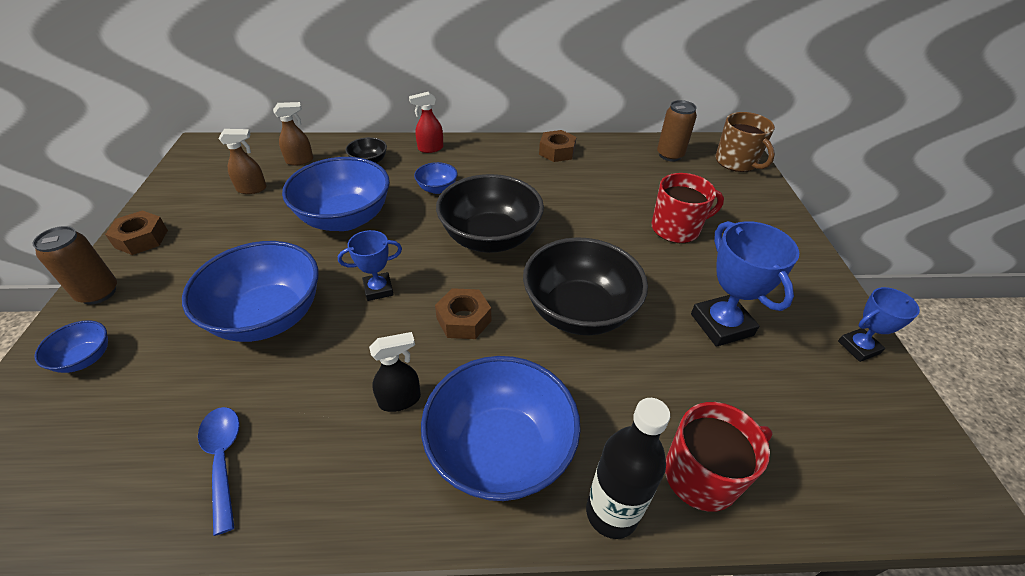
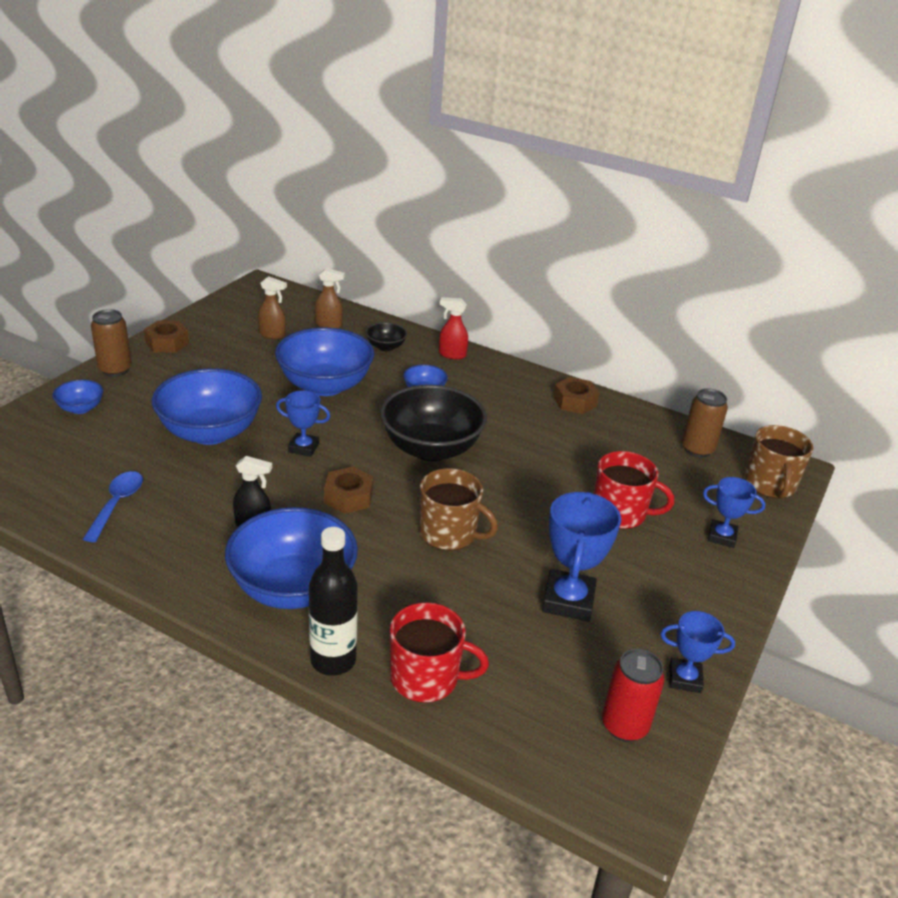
camera: 30 degrees right, 10 degrees down
(579, 311) = (449, 533): black bowl -> brown mug
(753, 215) = (722, 537): none -> blue trophy
(872, 418) = (624, 725): none -> red can

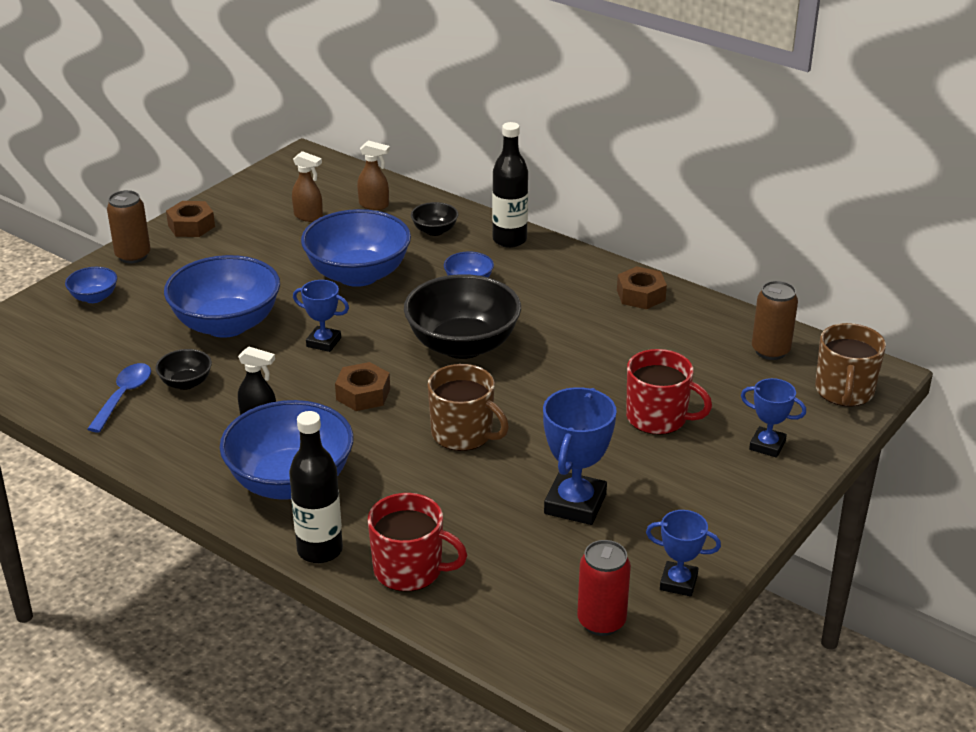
camera: 10 degrees right, 0 degrees up
(177, 489) = (186, 383): none -> black bowl
(452, 355) = (509, 240): red spray bottle -> black bottle

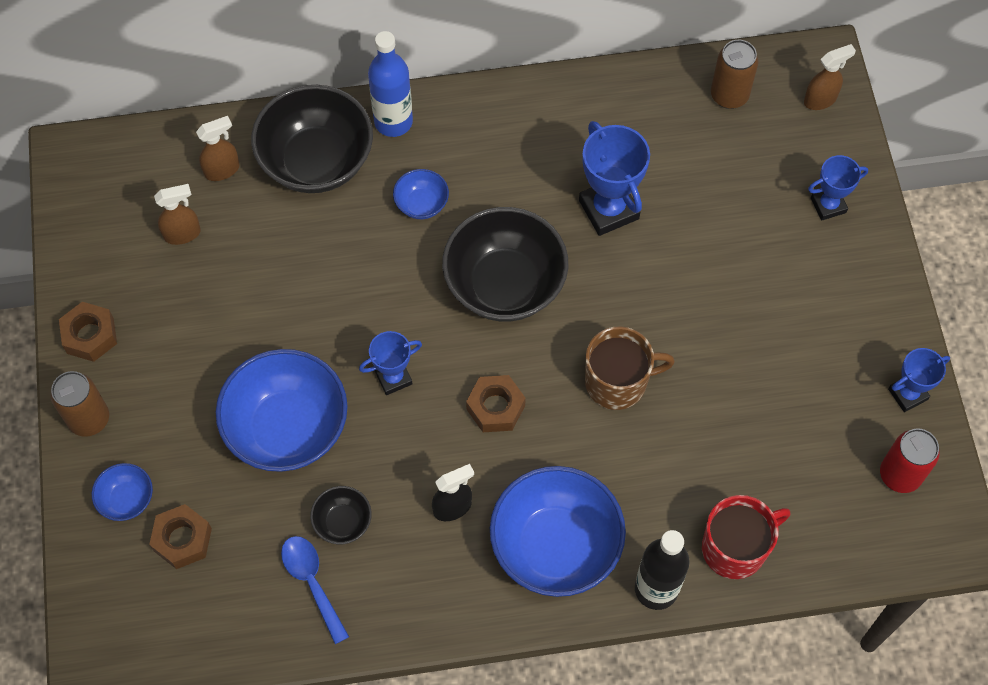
camera: 45 degrees left, 30 degrees up
(358, 275) = (320, 272): blue bowl -> none
(434, 231) = (317, 161): black bowl -> black bowl, size x2.17
(509, 240) = (393, 122): black bottle -> blue bottle
(575, 504) = (769, 382): blue trophy -> blue trophy (608, 209)
(641, 295) = (571, 107): brown nut -> brown nut (182, 540)
(658, 418) = (730, 241): red mug -> none
(844, 391) = (820, 100): brown mug -> brown spray bottle

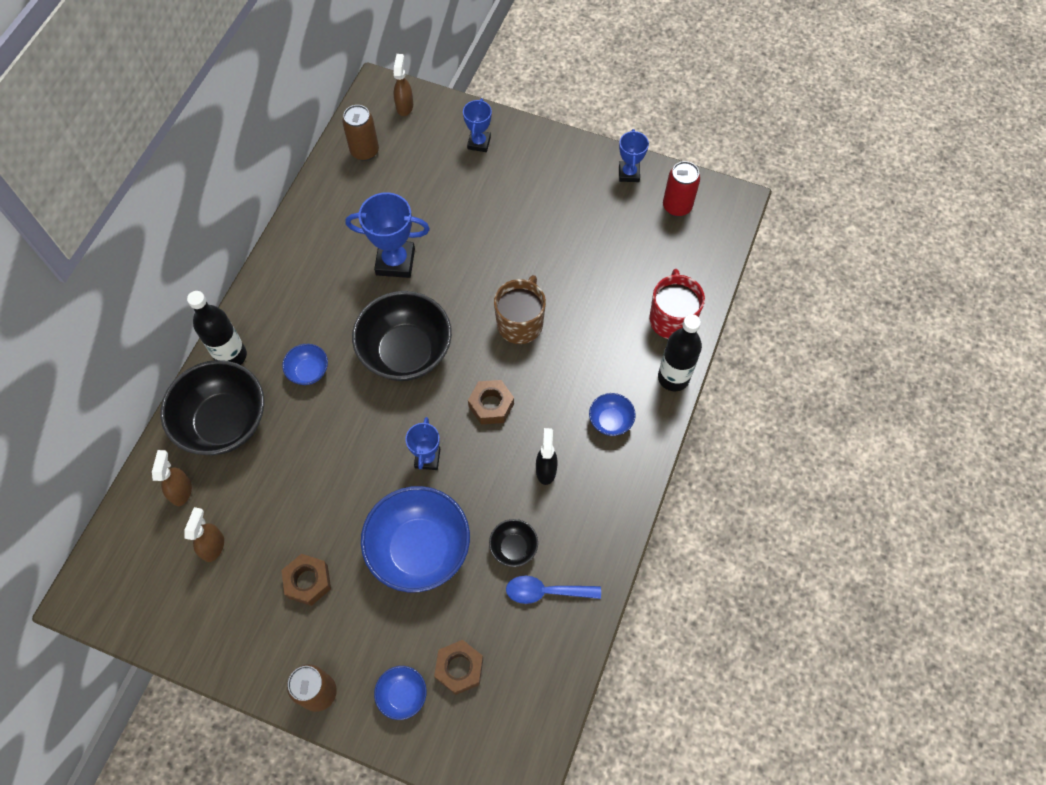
camera: 60 degrees left, 0 degrees up
(90, 336) = (249, 658): brown nut -> brown nut (308, 581)
(393, 122) = (231, 356): blue bottle -> black bottle
(555, 546) = (610, 421): blue bowl -> blue bowl, size x0.46

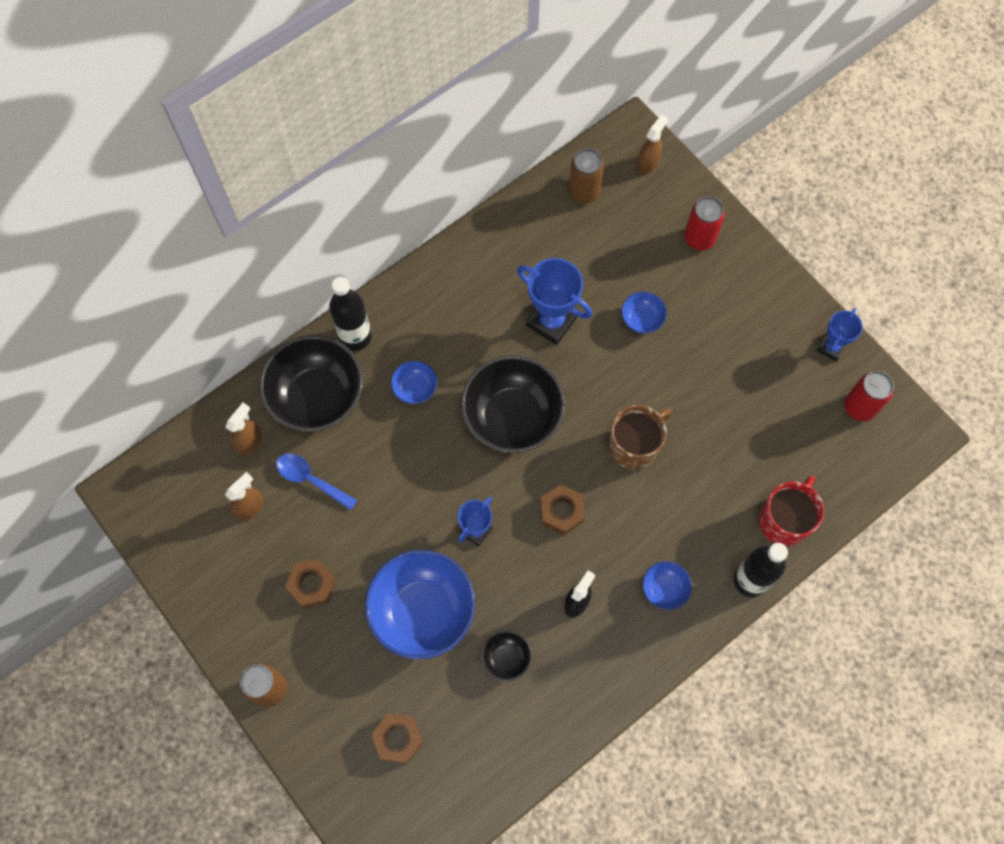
camera: 30 degrees right, 5 degrees up
(402, 695) = (337, 733): blue bowl -> blue bowl (642, 319)
(479, 143) = (699, 239): blue trophy -> red can
(546, 592) = (512, 715): blue spoon -> blue spoon (310, 480)

